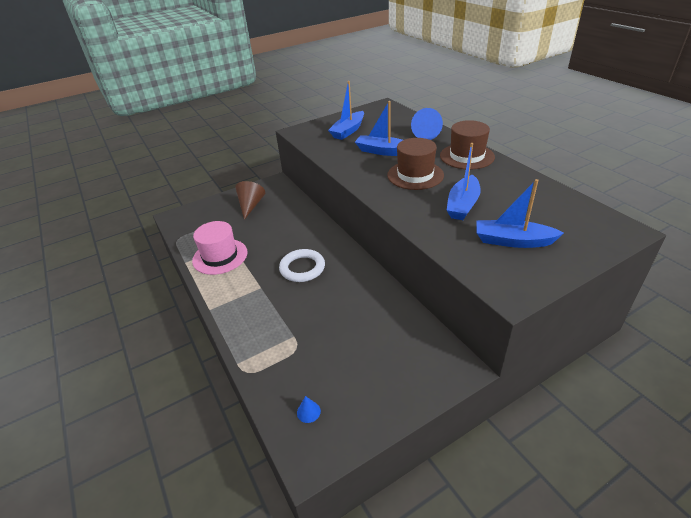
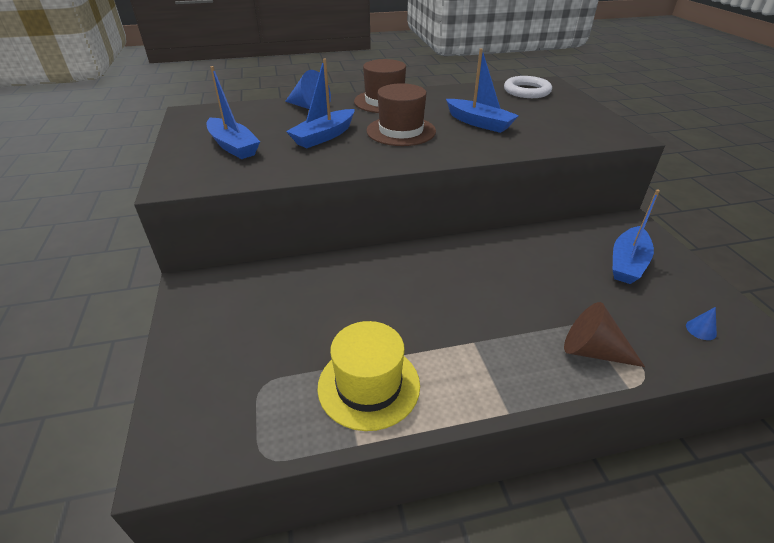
camera: 75 degrees left, 0 degrees up
(220, 256) = (369, 385): pink hat -> yellow hat
(251, 206) = (238, 326): brown cone -> brown cone (592, 351)
(302, 268) = (447, 293): white ring -> white ring (527, 91)
(512, 241) = (550, 118): blue boat -> blue boat (627, 263)

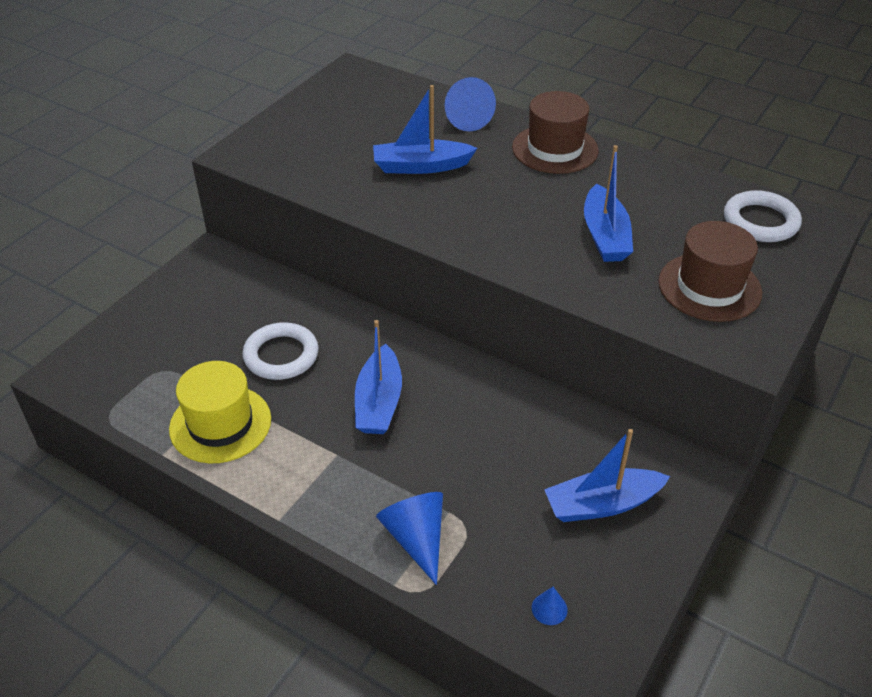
camera: 45 degrees right, 5 degrees up
(233, 146) = (330, 136): blue boat -> blue boat (379, 402)
(343, 311) = (281, 355): none -> white ring
(401, 131) = (503, 200): brown hat -> brown hat (709, 287)
(592, 351) = (416, 538): brown cone -> blue cone

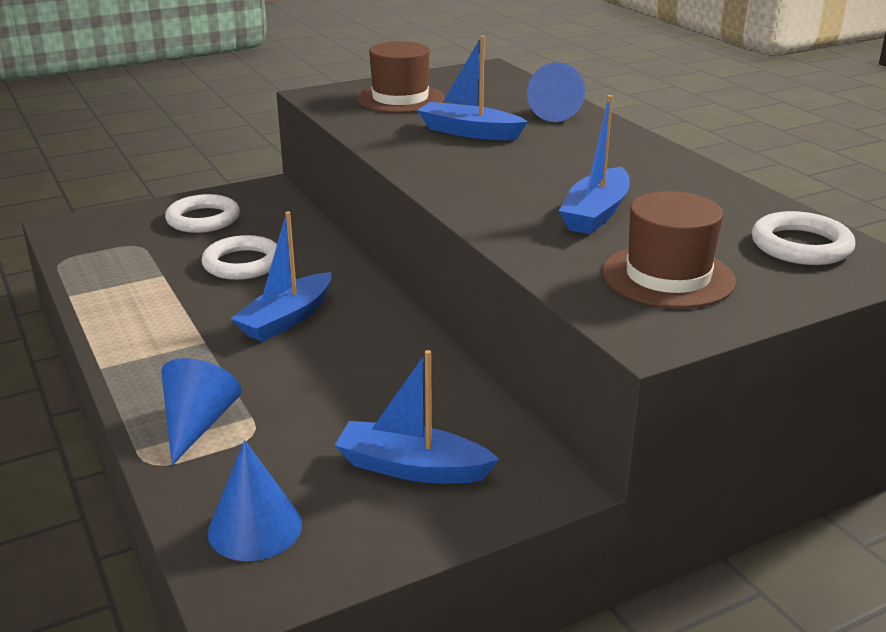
camera: 30 degrees right, 15 degrees down
(191, 316) = (203, 219): none -> white ring
(220, 424) = (137, 291): yellow hat -> none
(549, 608) = (255, 528): blue cone -> blue cone, size x2.06
(555, 149) = (622, 148): brown hat -> brown hat (400, 99)

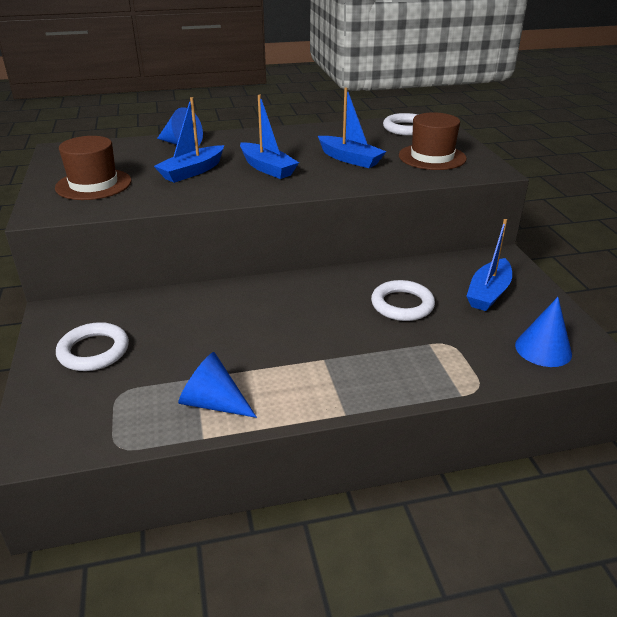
camera: 75 degrees left, 5 degrees up
(197, 424) = (435, 366): blue cone -> blue cone (213, 403)
(243, 263) = (202, 334): white ring -> white ring (402, 305)
(287, 319) = (305, 320): blue boat -> blue boat (267, 168)

